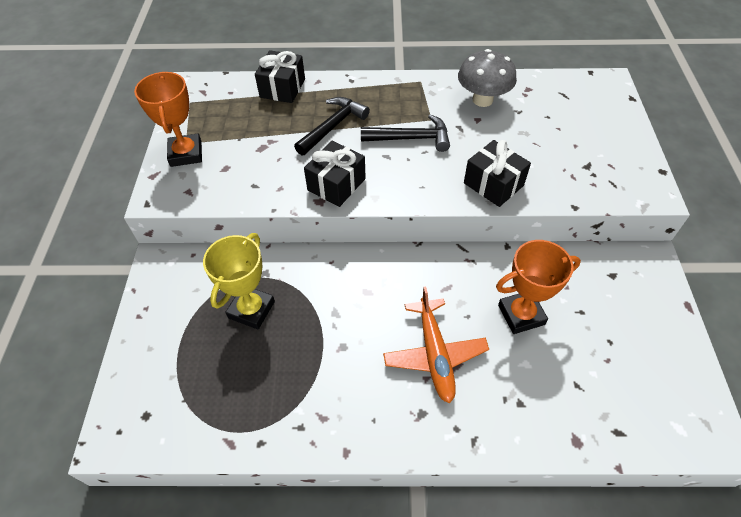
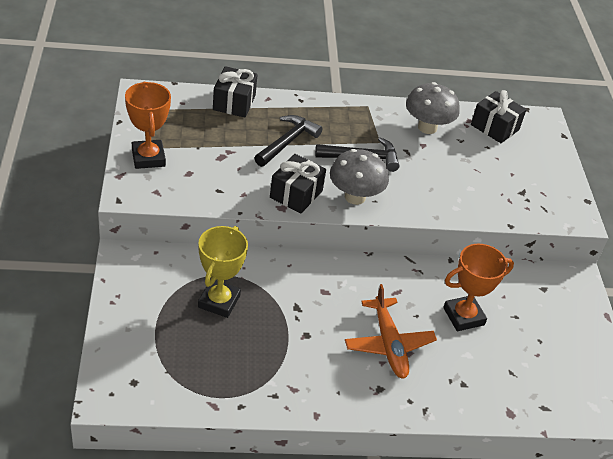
camera: 10 degrees left, 10 degrees down
(400, 183) = (355, 197): none -> grey mushroom
(493, 184) = (439, 203): black gift -> black gift (494, 127)

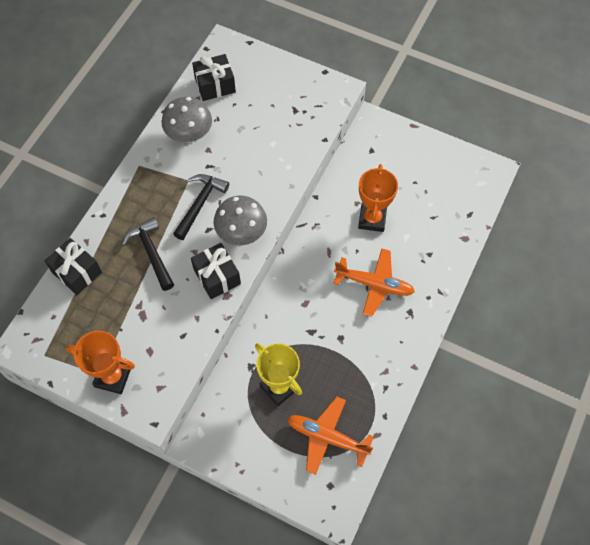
camera: 55 degrees left, 20 degrees up
(187, 361) = (327, 437): none -> orange plane

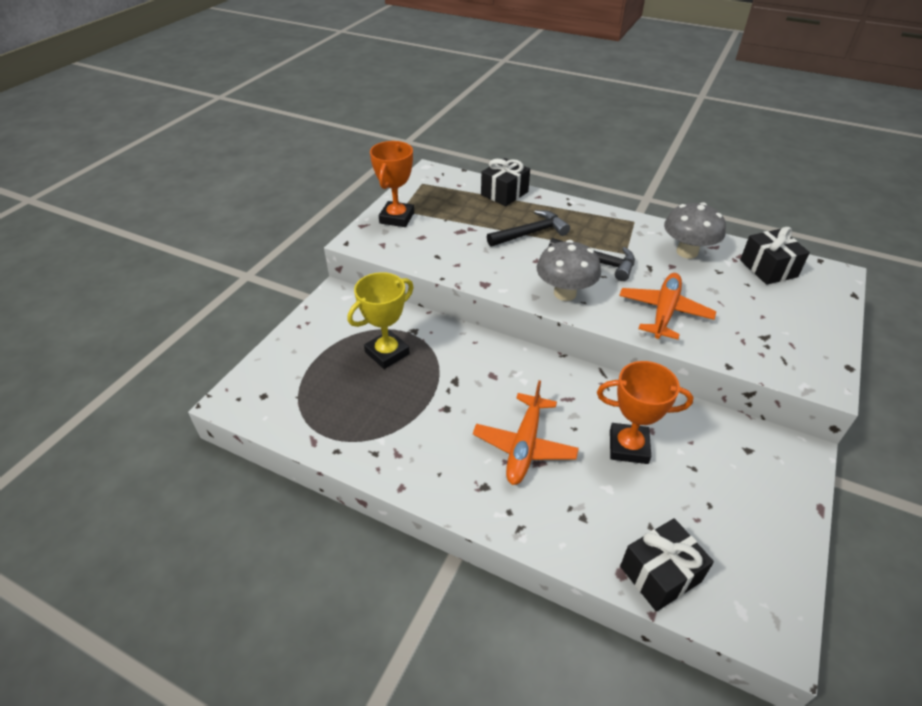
camera: 90 degrees right, 20 degrees down
(217, 276) = (507, 276): black gift -> black gift (660, 574)
(327, 437) = (320, 394): orange plane -> orange plane (664, 312)

